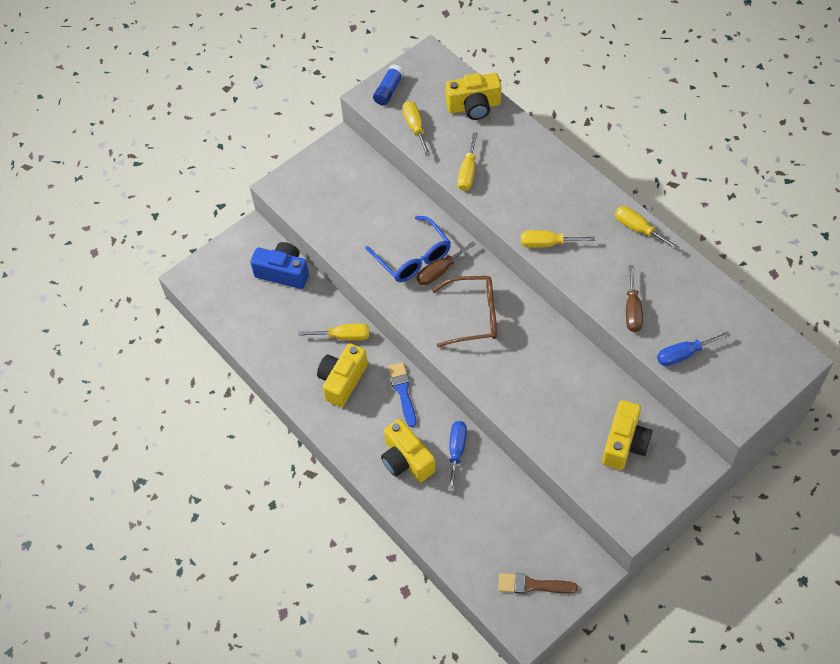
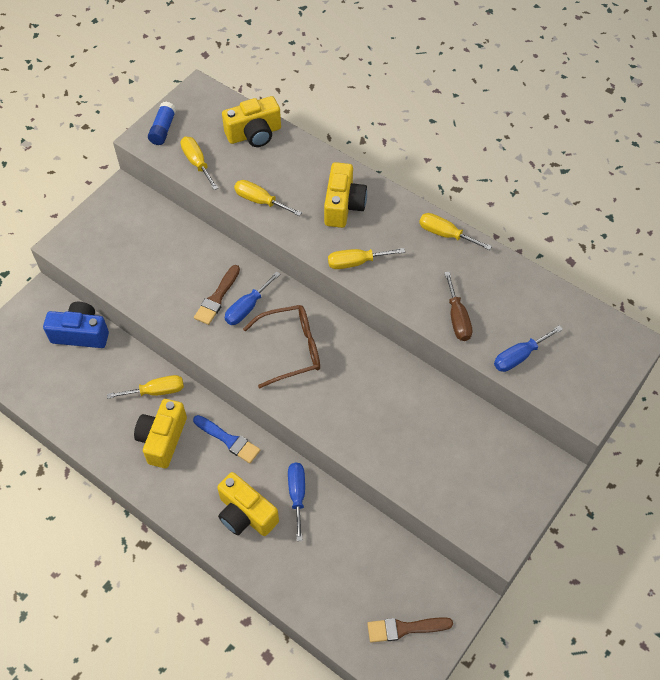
camera: 15 degrees left, 0 degrees up
(402, 391) = (229, 440): blue brush -> blue brush turned 150 degrees clockwise
(413, 258) = (217, 298): blue glasses -> brown brush
(439, 271) = (247, 308): brown screwdriver -> blue screwdriver
(468, 172) = (260, 201): yellow screwdriver -> yellow screwdriver turned 120 degrees clockwise
(624, 443) = (474, 459): yellow camera -> yellow camera (343, 205)

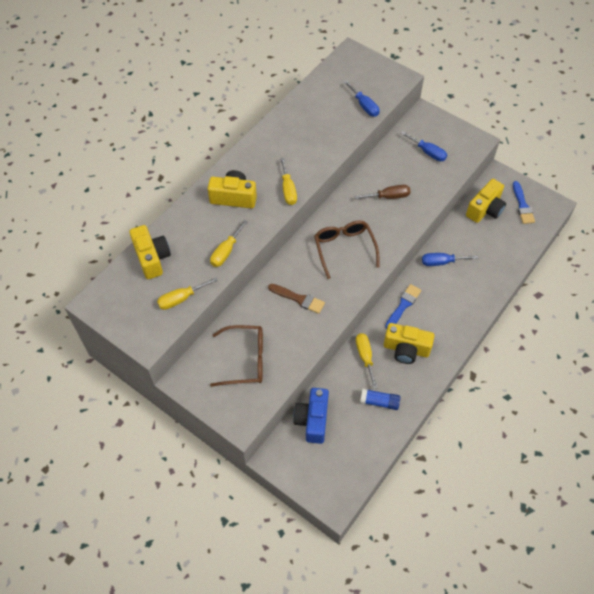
camera: 90 degrees left, 0 degrees up
(139, 246) = (245, 360): none -> brown glasses
(163, 129) = (138, 328): blue glue stick -> blue glue stick (379, 402)
(246, 514) = (459, 292): yellow camera -> yellow camera (485, 209)
(247, 308) = (308, 278): blue screwdriver -> blue screwdriver (428, 152)
(404, 628) = (522, 205): brown brush -> blue brush
(445, 234) = (263, 138): yellow screwdriver -> none
(457, 318) = (335, 135): brown screwdriver -> brown screwdriver (389, 196)

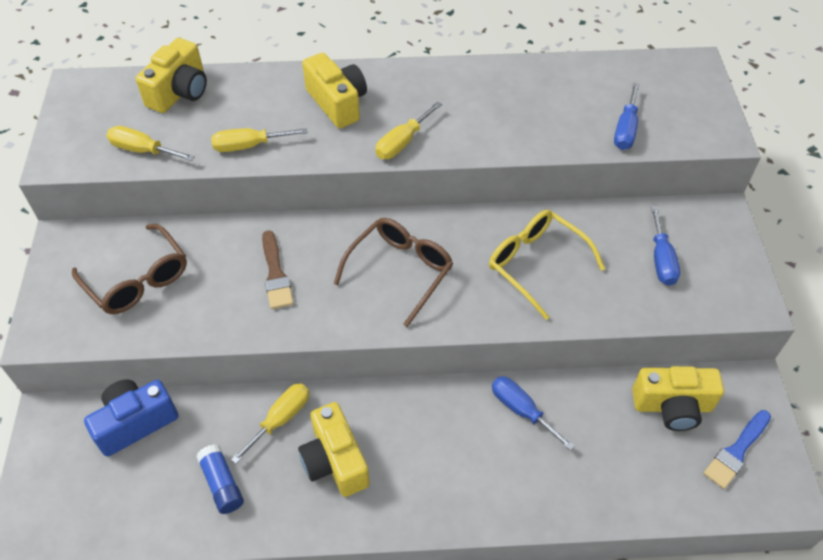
camera: 50 degrees right, 5 degrees down
(389, 196) = (536, 264): brown screwdriver -> yellow glasses
(403, 305) = (404, 410): blue brush -> none

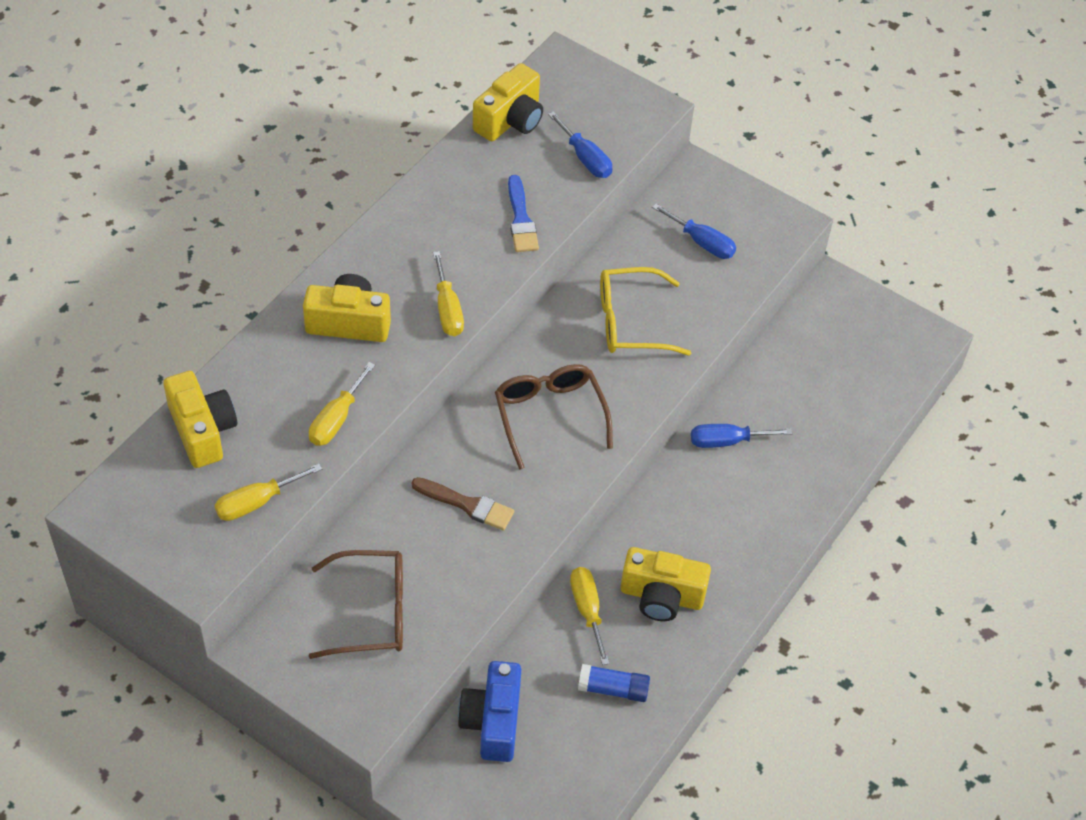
camera: 55 degrees left, 0 degrees up
(672, 406) = (807, 346): yellow camera -> yellow camera (510, 120)
(736, 451) = (875, 339): blue brush -> blue brush (521, 219)

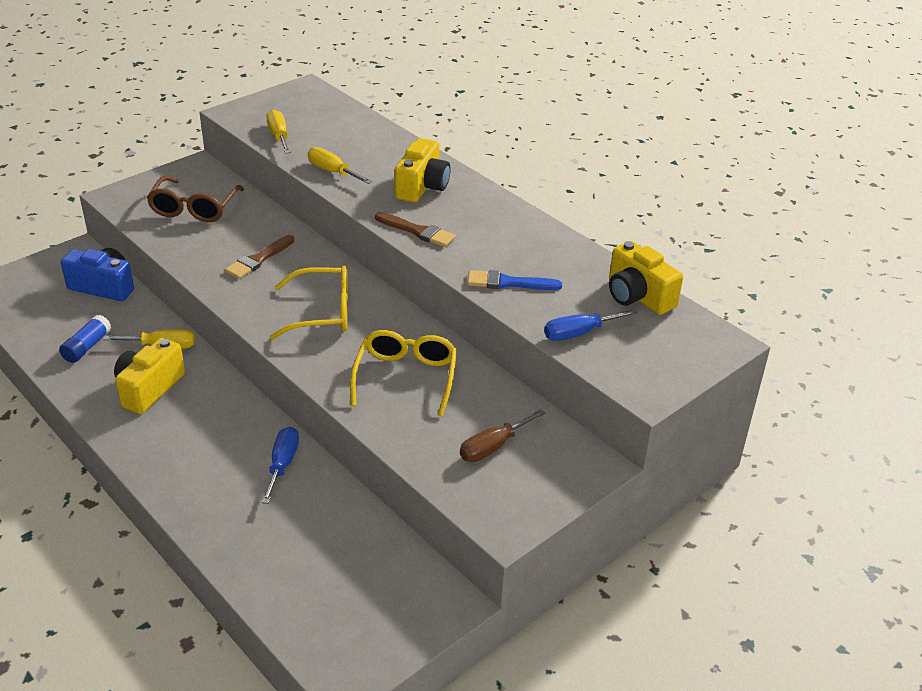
camera: 105 degrees right, 15 degrees down
(202, 430) = (349, 124): yellow camera -> none
(448, 309) = (418, 231): yellow screwdriver -> brown brush
(549, 415) = (323, 312): brown glasses -> yellow glasses
(702, 242) = (493, 447): blue screwdriver -> brown screwdriver

